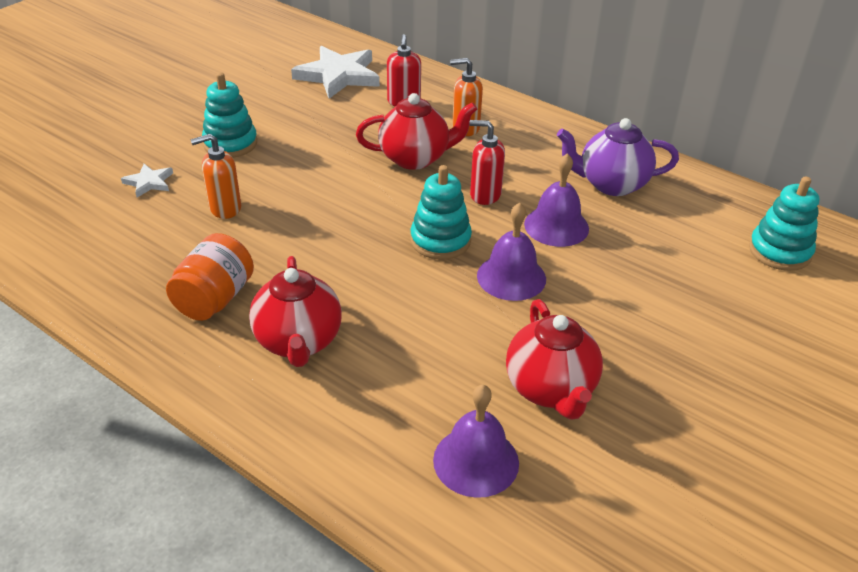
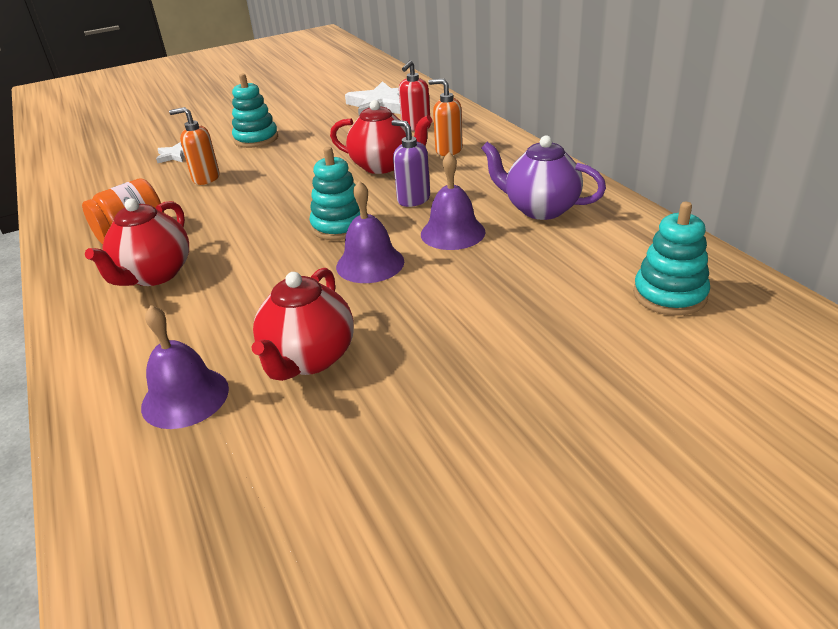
camera: 30 degrees right, 5 degrees down
(485, 195) = (413, 199): red soap dispenser -> purple soap dispenser

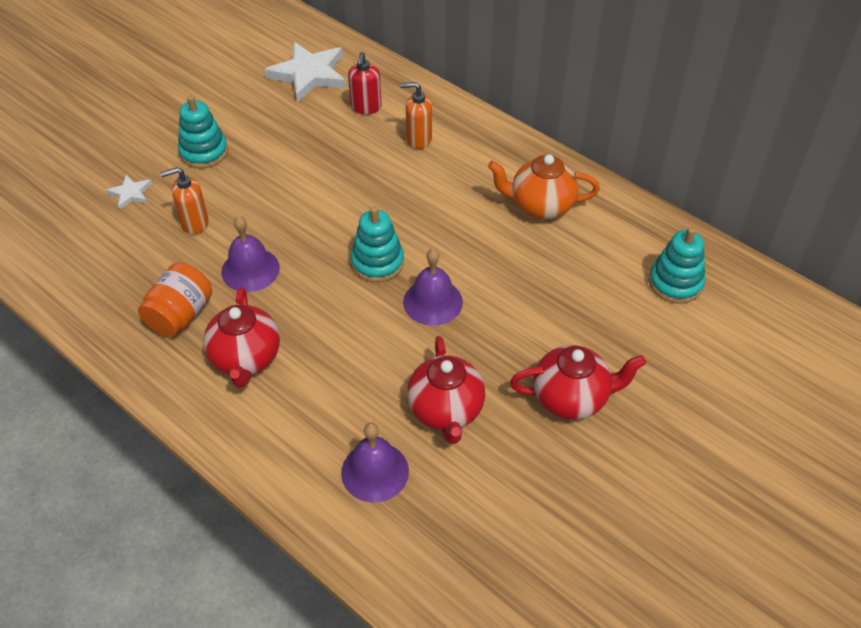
camera: 25 degrees left, 15 degrees up
(383, 166) = (368, 173): red teapot -> red teapot (571, 398)
(413, 199) = (424, 215): purple soap dispenser -> none
(452, 233) = (482, 250): purple bell -> purple bell (250, 269)
(540, 209) = (540, 206): purple teapot -> orange teapot

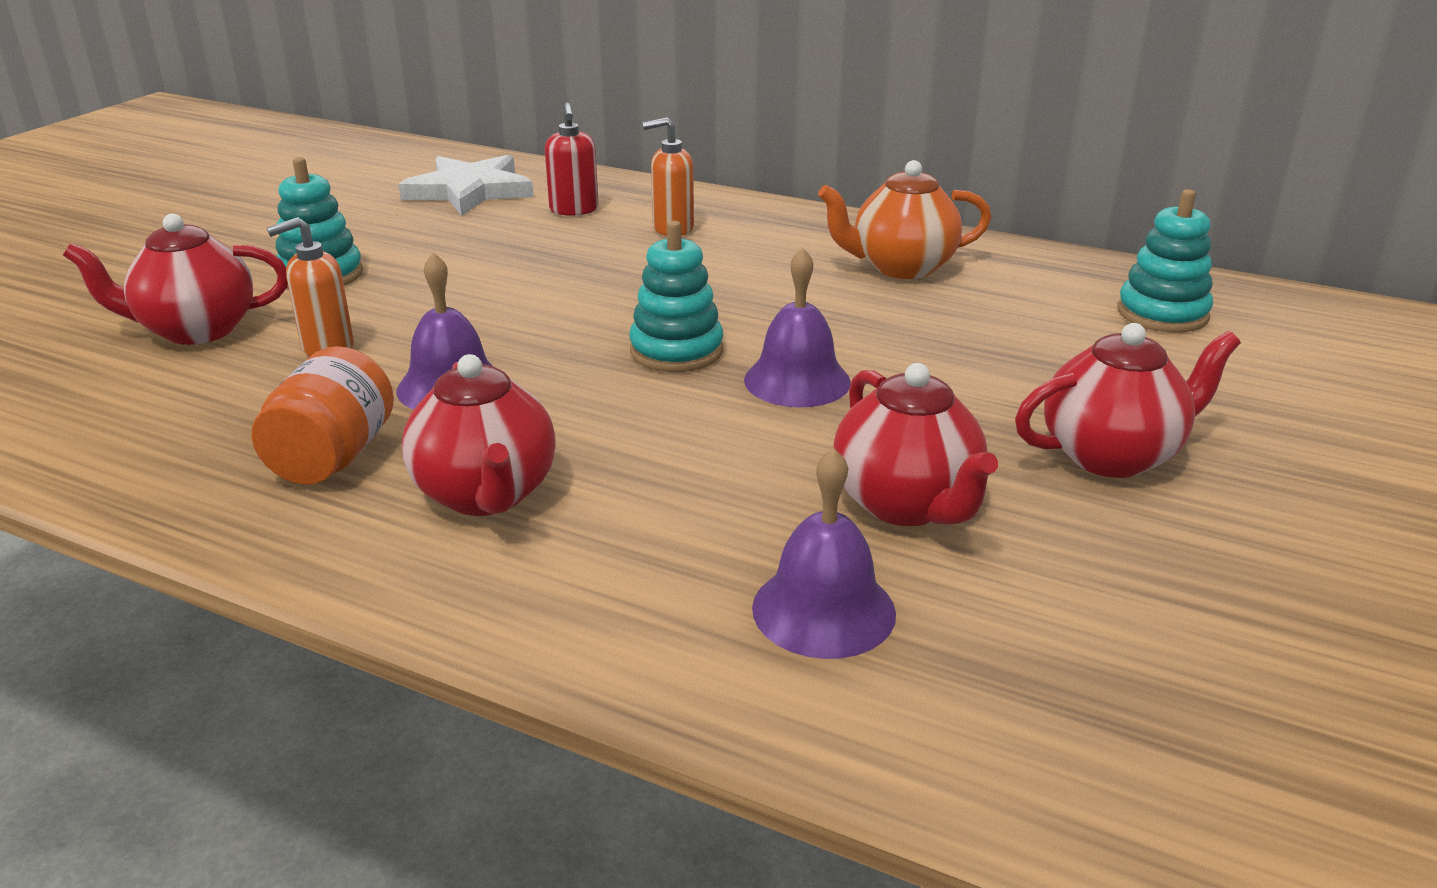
camera: 15 degrees left, 20 degrees down
(130, 193) = (196, 330): white star -> red teapot

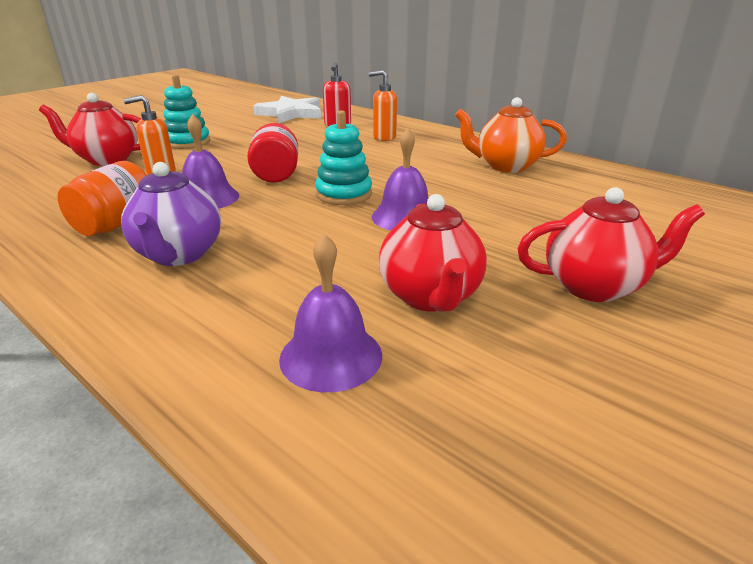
camera: 15 degrees right, 0 degrees up
(486, 495) = (178, 255): red teapot -> purple teapot
(535, 324) = (276, 174): none -> red jar
(1162, 314) = (669, 206): turquoise stacking toy -> none

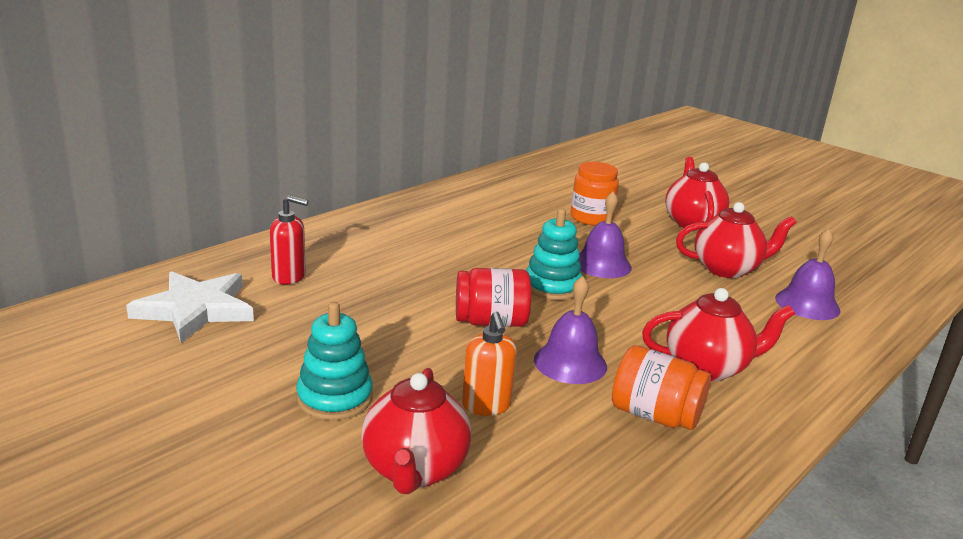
camera: 90 degrees left, 5 degrees down
(178, 255) = (707, 368): purple teapot -> red teapot
(384, 137) = (361, 252): orange soap dispenser -> none
(506, 166) = (475, 209): orange teapot -> none
(538, 216) = (591, 218): none -> orange jar

